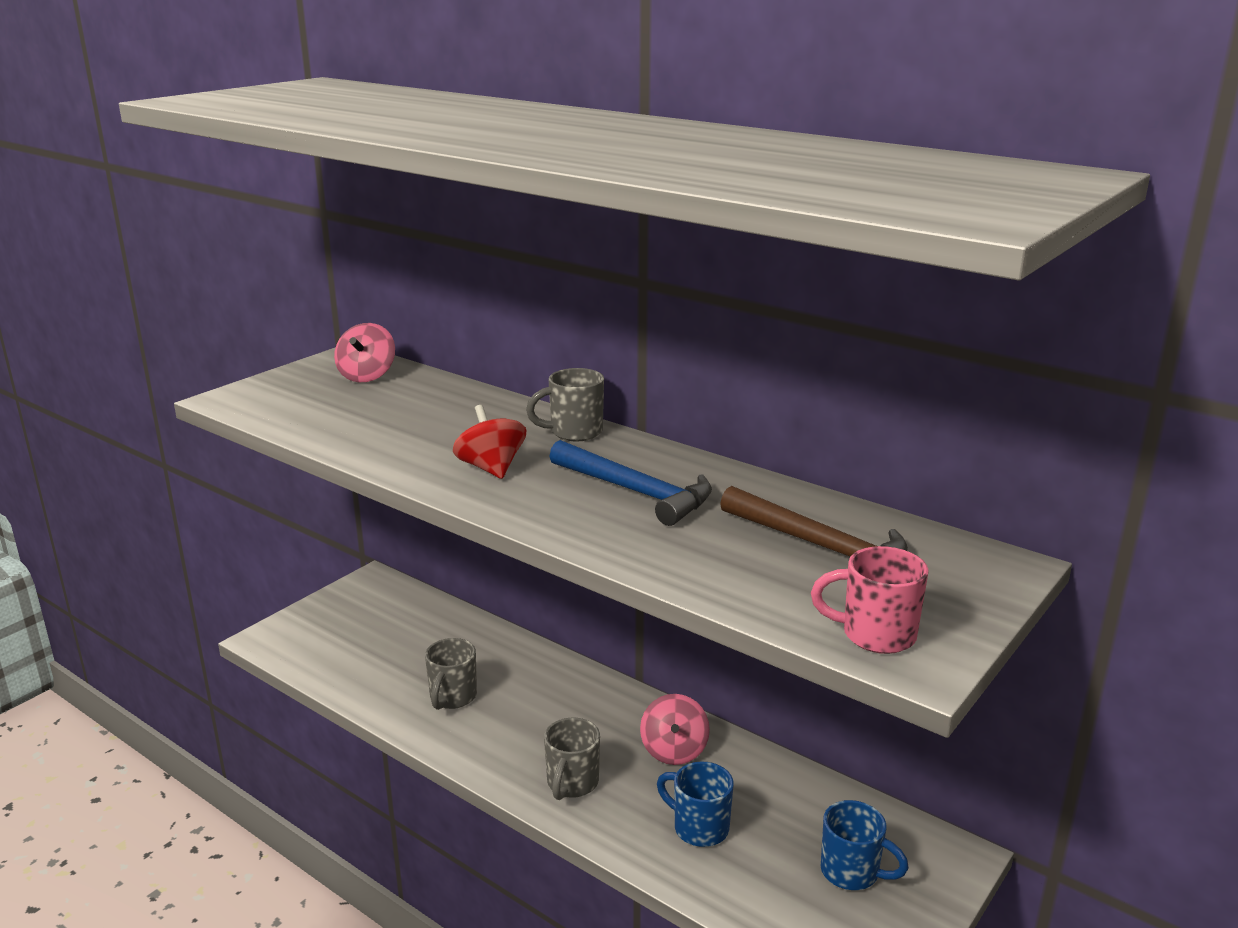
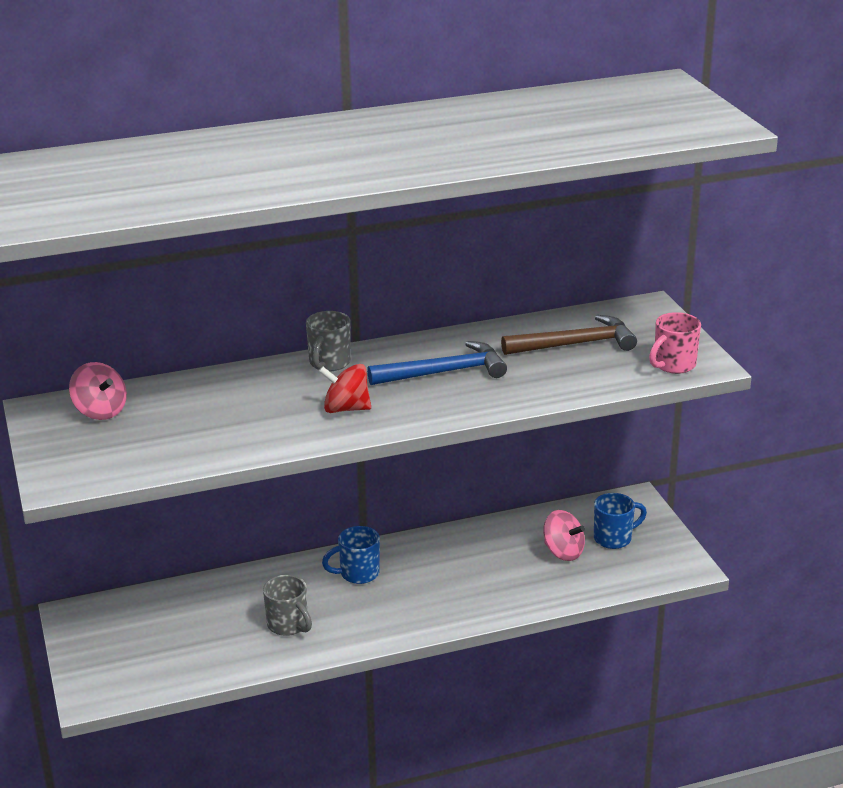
camera: 55 degrees left, 5 degrees up
(572, 784) = (439, 607): grey mug -> none
(674, 750) = (451, 554): pink spinning top -> pink spinning top (563, 552)
(699, 828) = (528, 575): blue mug -> blue mug (358, 574)

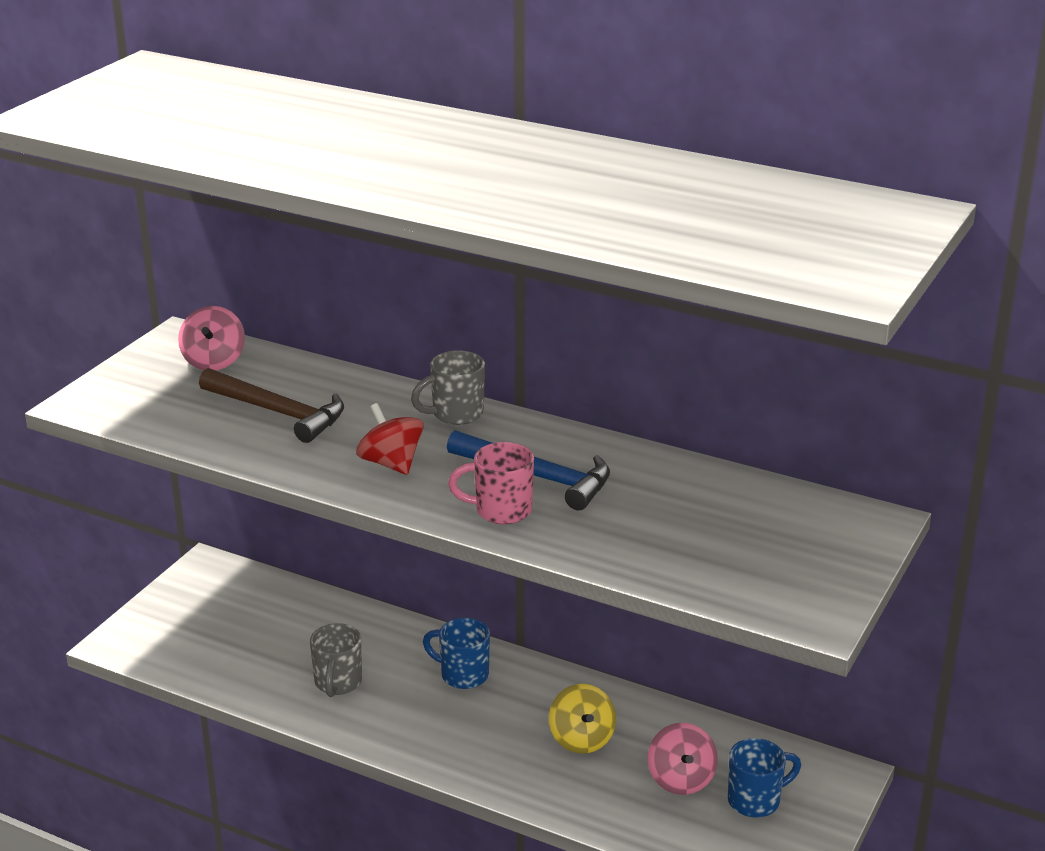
camera: 45 degrees right, 0 degrees up
(480, 565) = (581, 739): none -> yellow spinning top
(575, 344) = (717, 518): brown hammer -> brown hammer (278, 413)
(614, 538) = (756, 800): blue mug -> blue mug turned 45 degrees counterclockwise
(673, 365) = (778, 597): pink mug -> pink mug (500, 511)

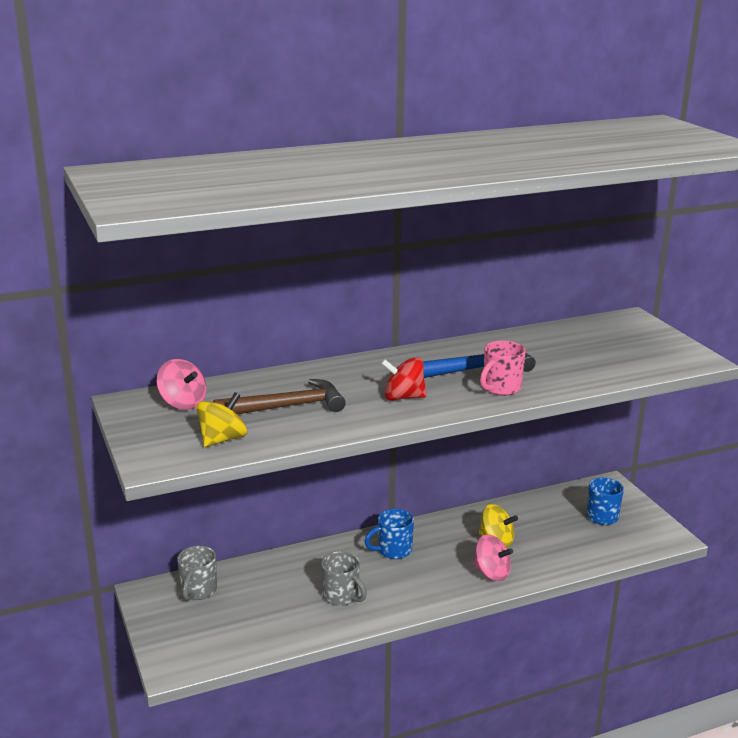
camera: 50 degrees left, 5 degrees down
(166, 413) = (222, 439): none -> yellow spinning top
(455, 414) = (377, 363): grey mug -> grey mug (198, 591)
(681, 779) = (563, 528): pink spinning top -> pink spinning top (491, 573)

